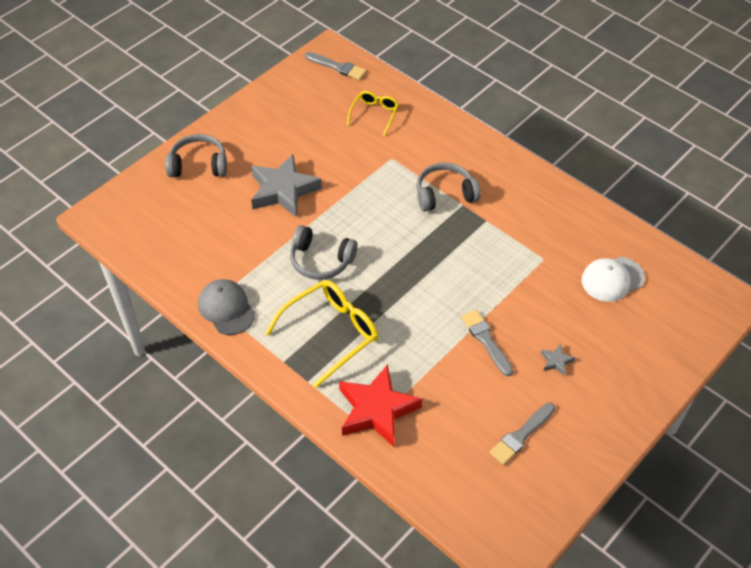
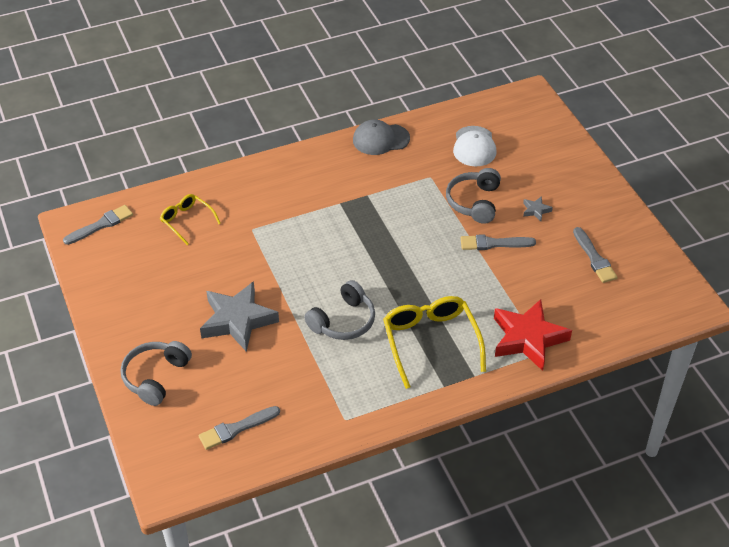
camera: 65 degrees left, 5 degrees down
(170, 235) = (236, 429): none -> grey brush
(226, 308) = (359, 410): grey cap -> grey cap (380, 139)
(445, 194) = (320, 209): grey headphones -> grey headphones (474, 202)

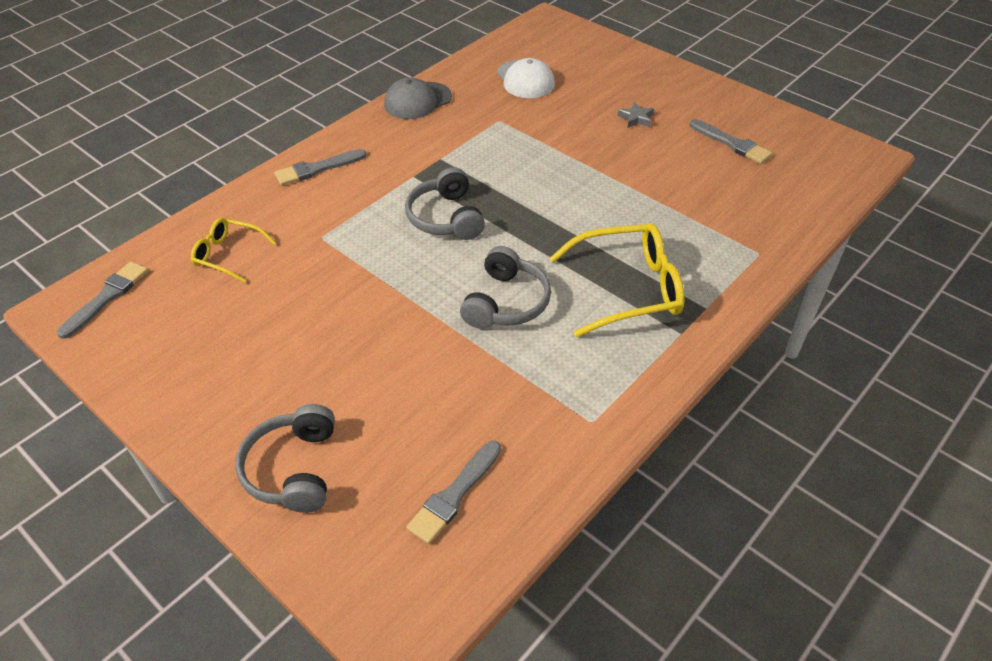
camera: 25 degrees left, 0 degrees up
(237, 320) = (368, 350): grey star -> none
(431, 342) = (628, 288): yellow glasses -> yellow glasses turned 120 degrees clockwise
(474, 202) = (565, 130): grey headphones -> grey headphones (446, 217)
(493, 243) = (617, 163): grey brush -> grey brush (317, 169)
(528, 338) = (731, 246): red star -> none

